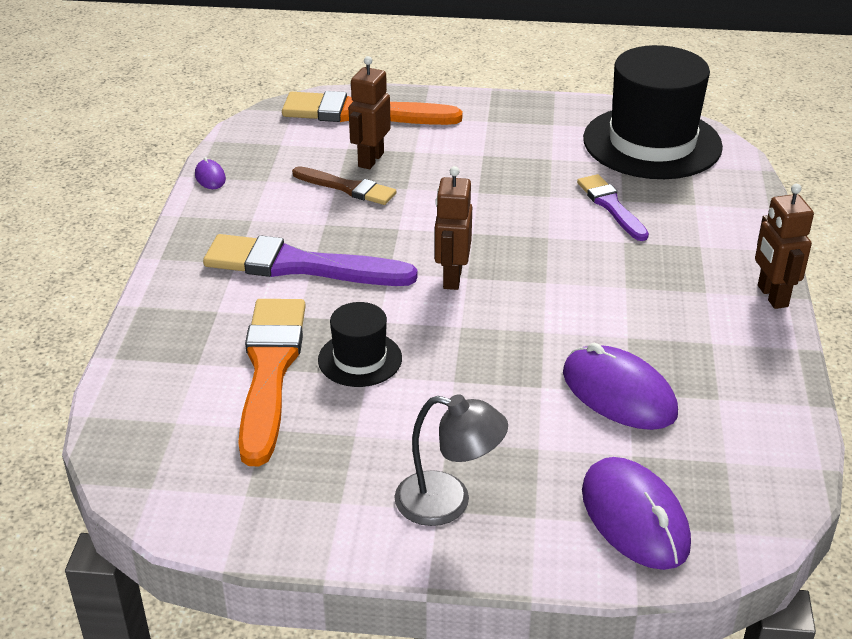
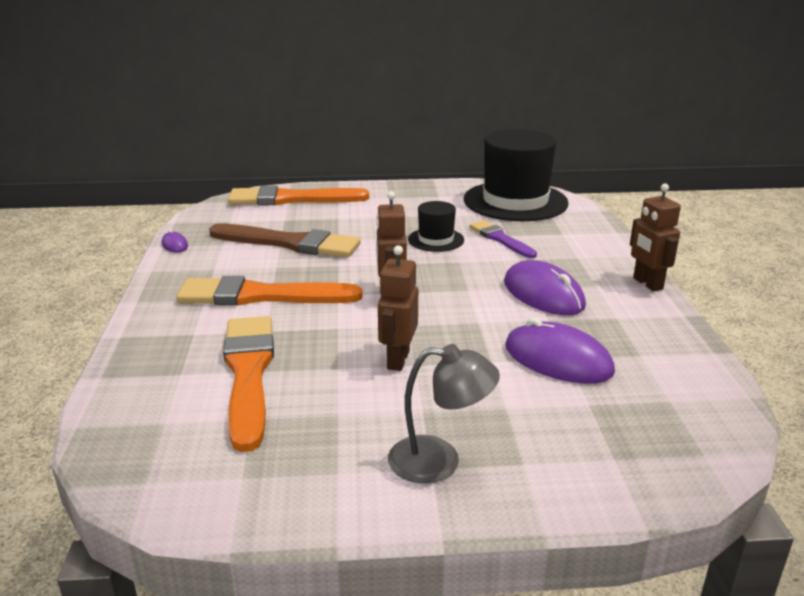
camera: 10 degrees left, 10 degrees down
(299, 265) = (261, 296): purple brush -> orange brush
(347, 188) = (290, 243): brown brush -> brown brush, size x1.73
(360, 359) = (328, 356): black hat -> black hat (436, 240)
(370, 160) = (304, 225): brown robot -> brown robot (397, 360)
(634, 517) = (612, 453): purple mouse -> purple mouse (543, 294)

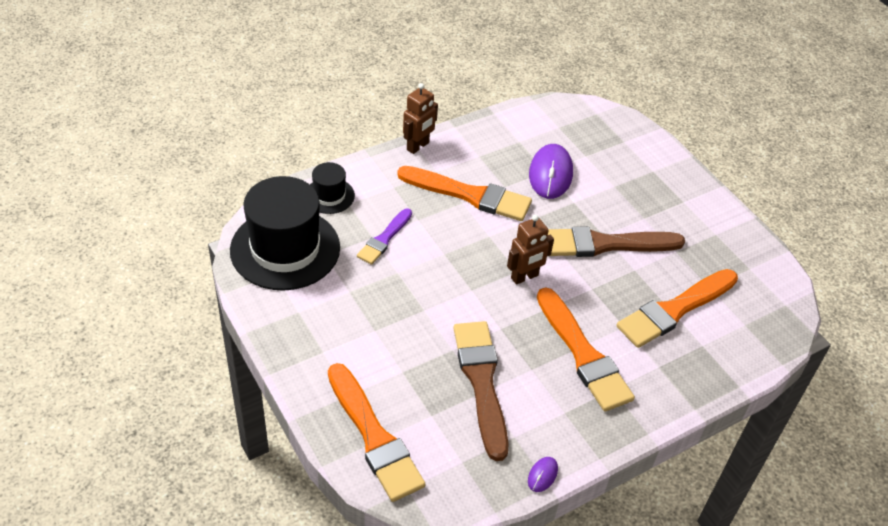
camera: 120 degrees left, 20 degrees up
(397, 360) = (605, 244): brown robot -> brown brush
(436, 240) = (411, 280): black hat -> black hat (329, 196)
(439, 461) = (676, 200): grey lamp -> none
(543, 294) = (469, 195): purple mouse -> orange brush

